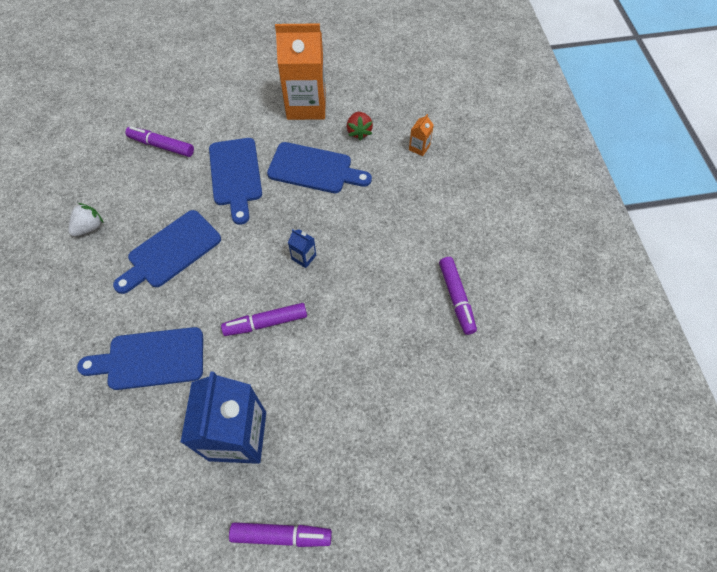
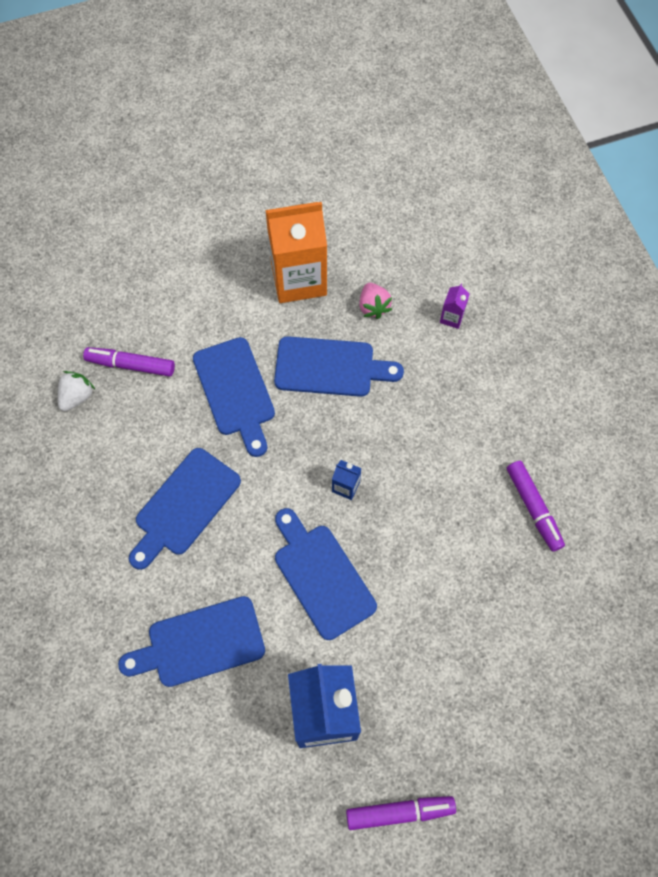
camera: 10 degrees left, 5 degrees up
(89, 227) = (75, 491): white strawberry -> white strawberry (77, 397)
(266, 323) = (321, 576): purple marker -> blue cutting board
(359, 132) = (373, 307): red strawberry -> pink strawberry
(419, 147) = (452, 317): orange carton -> purple carton

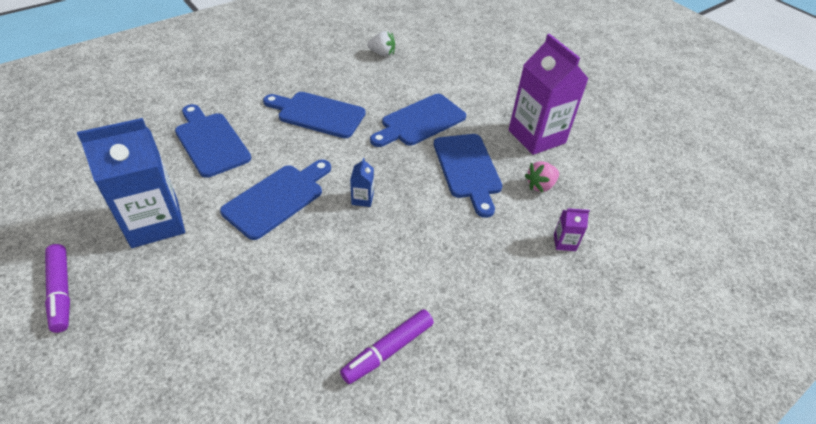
camera: 70 degrees right, 20 degrees down
(131, 365) = (416, 70): purple marker -> none
(298, 279) = (536, 136): orange carton -> purple carton

